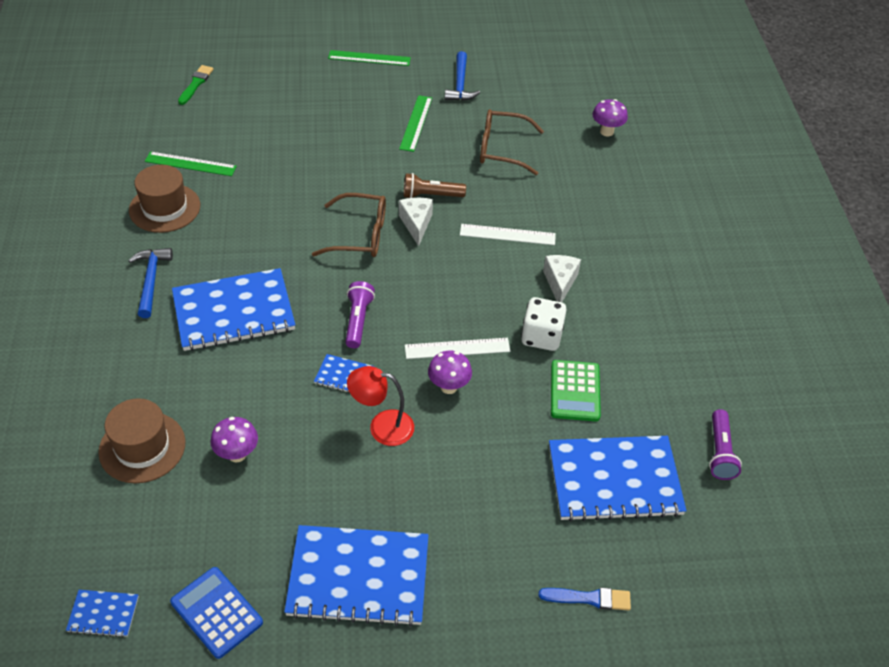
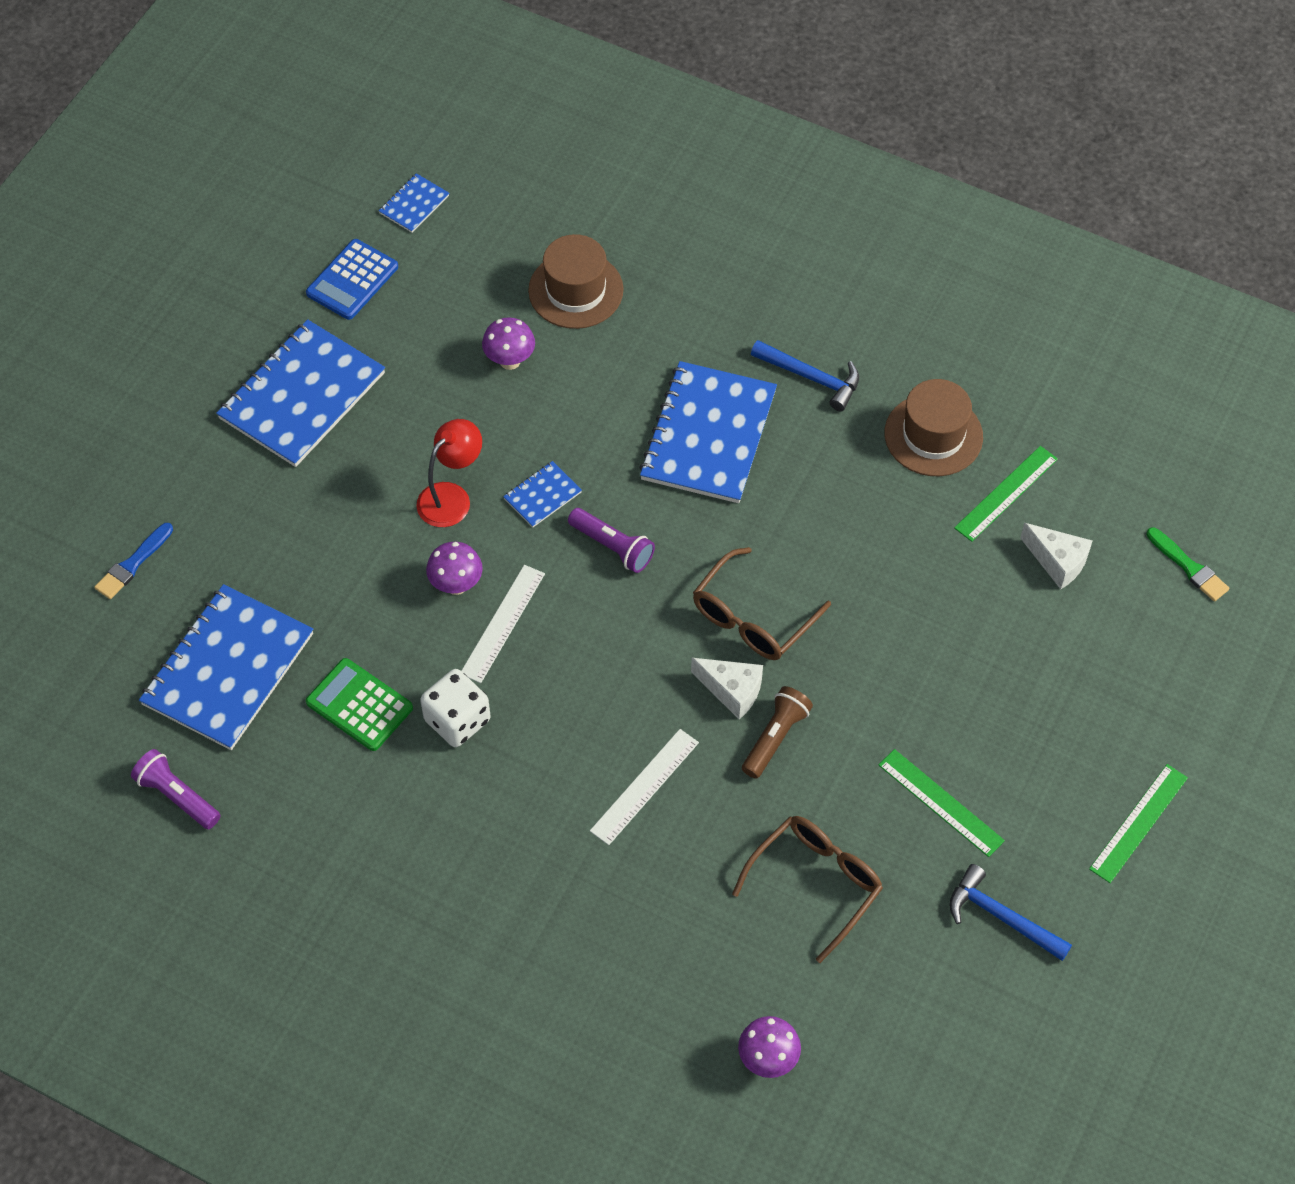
camera: 125 degrees right, 10 degrees up
(216, 612) = (352, 280): blue calculator -> blue calculator turned 135 degrees clockwise
(560, 282) = (523, 795): white cheese -> white cheese (1057, 562)

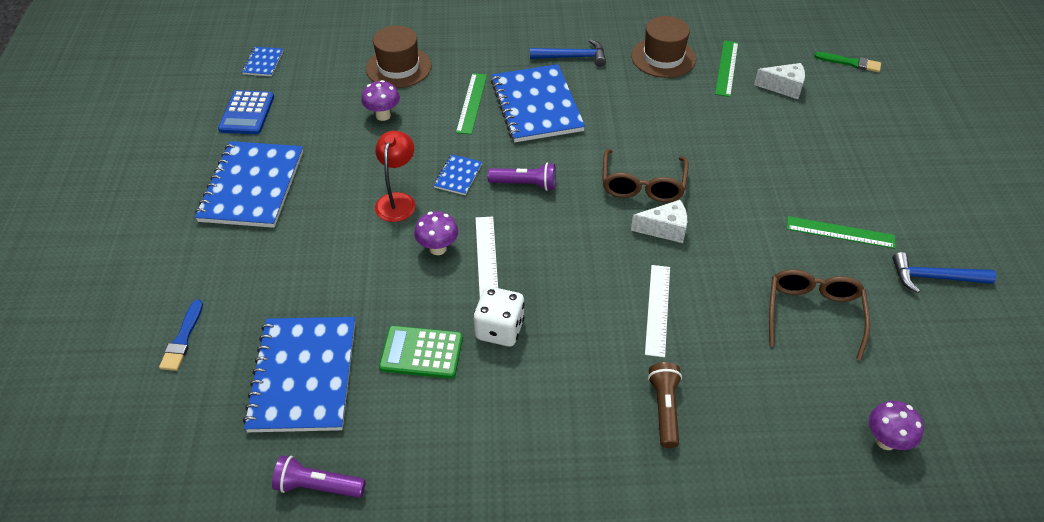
camera: 30 degrees left, 10 degrees down
(775, 738) = (713, 243): brown flashlight -> brown flashlight (664, 409)
(1139, 823) = (953, 192): green ruler -> green ruler (472, 103)

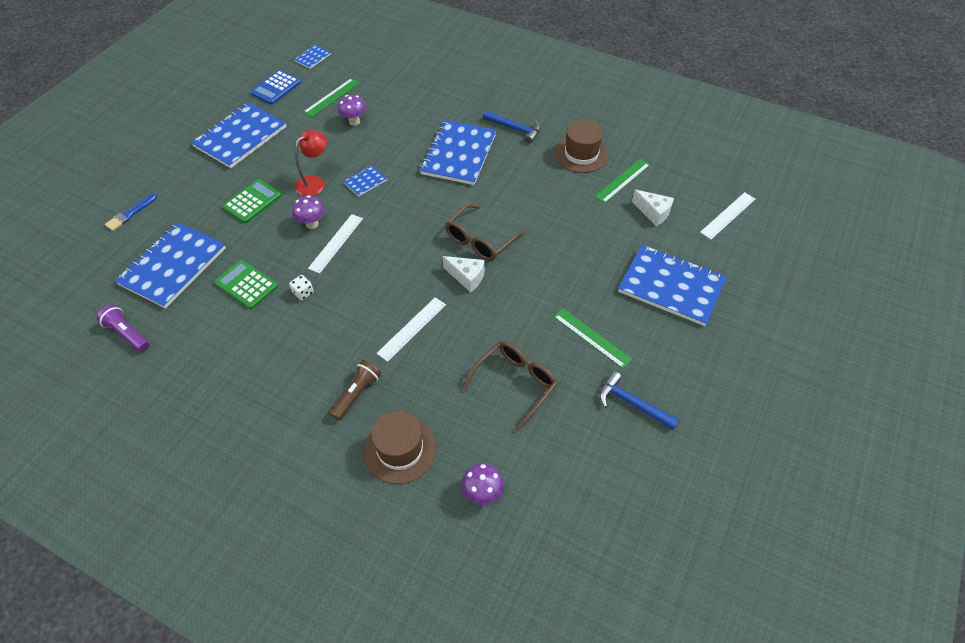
camera: 30 degrees right, 5 degrees up
(339, 254) = (252, 202): none -> green calculator
(398, 67) = (392, 92): brown hat -> brown hat (400, 449)
(472, 103) = (417, 135): green ruler -> green ruler (332, 97)
(499, 329) = (303, 293): white dice -> white dice, size x0.55
(525, 184) = (402, 205): purple flashlight -> none
(850, 63) = (728, 215): green brush -> white ruler
(864, 150) = (671, 286): none -> blue notebook

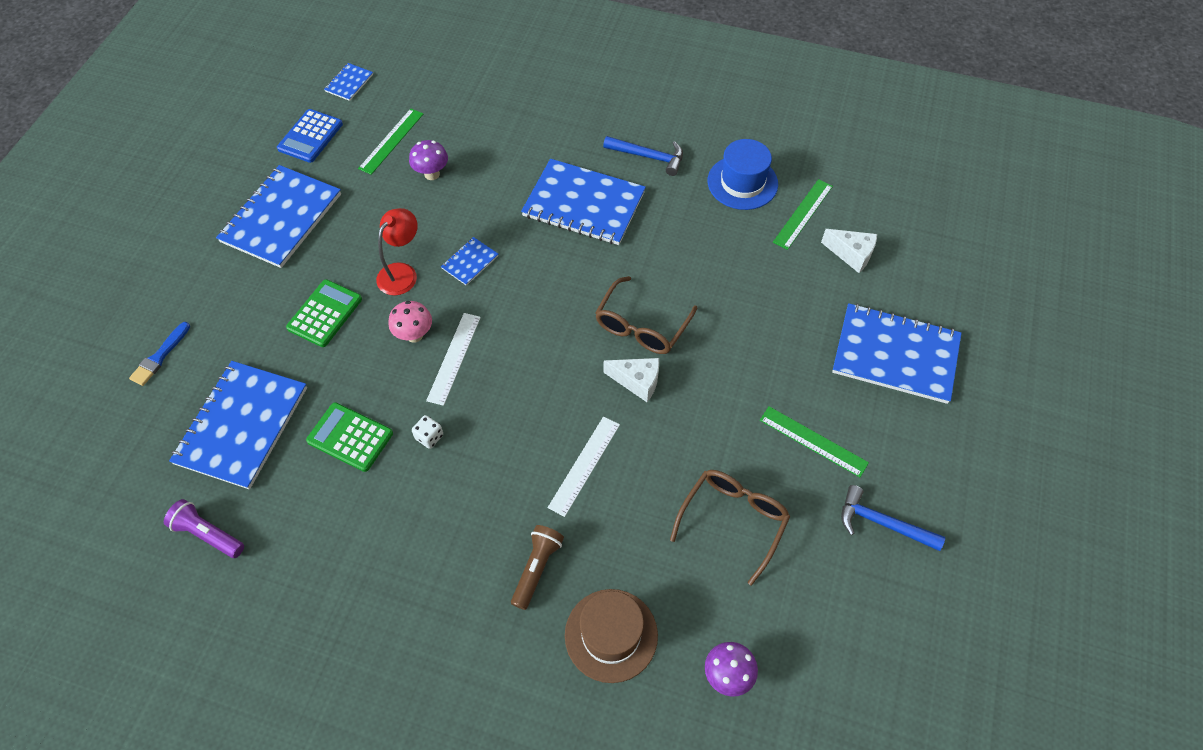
camera: 10 degrees left, 5 degrees up
(312, 224) = (414, 335): purple mushroom -> pink mushroom
(459, 154) = (584, 204): blue notebook -> blue notebook turned 75 degrees counterclockwise
(581, 154) = (742, 182): brown hat -> blue hat
(728, 215) = (943, 245): white ruler -> none

